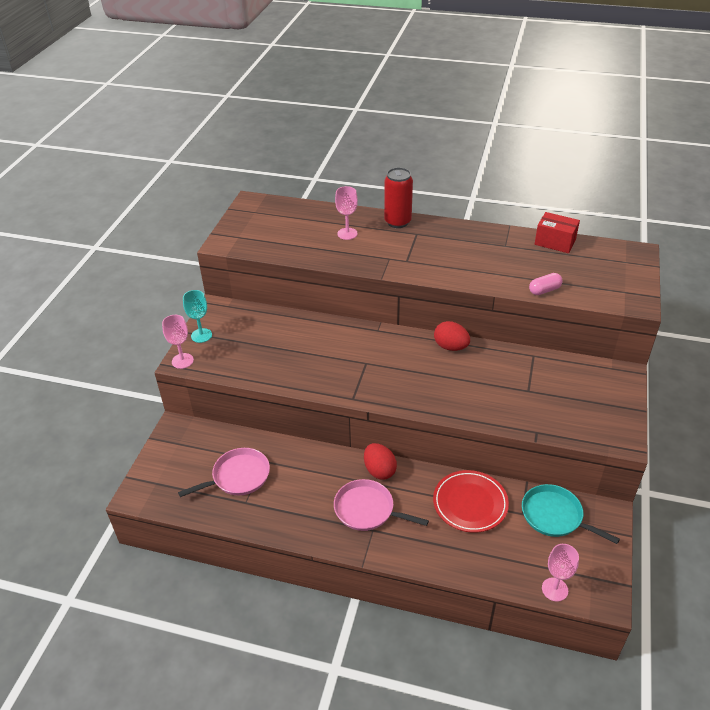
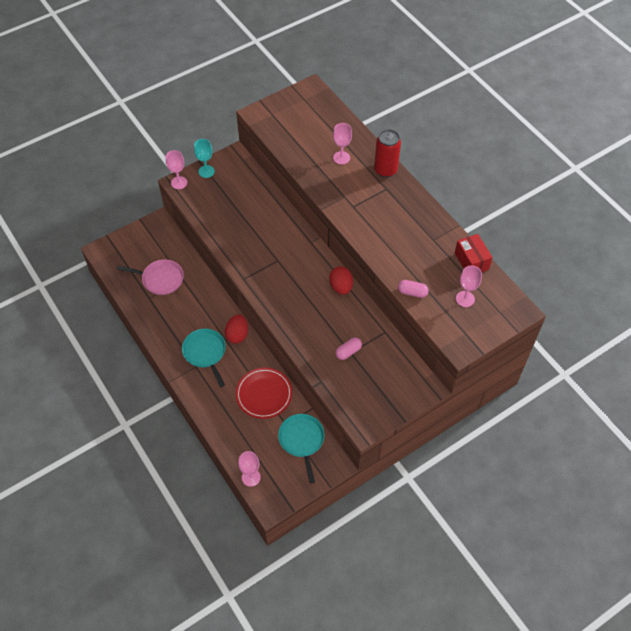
camera: 40 degrees right, 15 degrees up
(367, 510) = (205, 352): pink pan -> turquoise pan
(526, 391) = (348, 352): none -> pink capsule
(589, 269) = (465, 299): none -> pink goblet

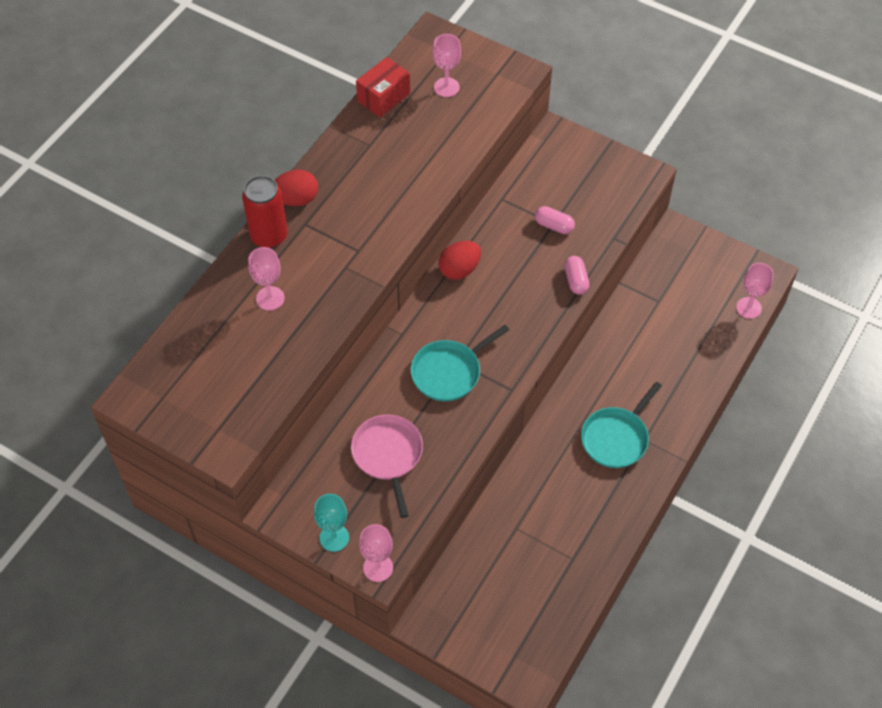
camera: 115 degrees left, 0 degrees up
(160, 279) = (531, 560): pink pan -> pink pan (388, 455)
(237, 335) = (565, 412): red egg -> red egg (296, 199)
(264, 394) = (633, 341): red plate -> none
(302, 440) = (668, 276): turquoise pan -> turquoise pan (449, 372)
(412, 292) = (467, 140): pink capsule -> pink capsule (576, 280)

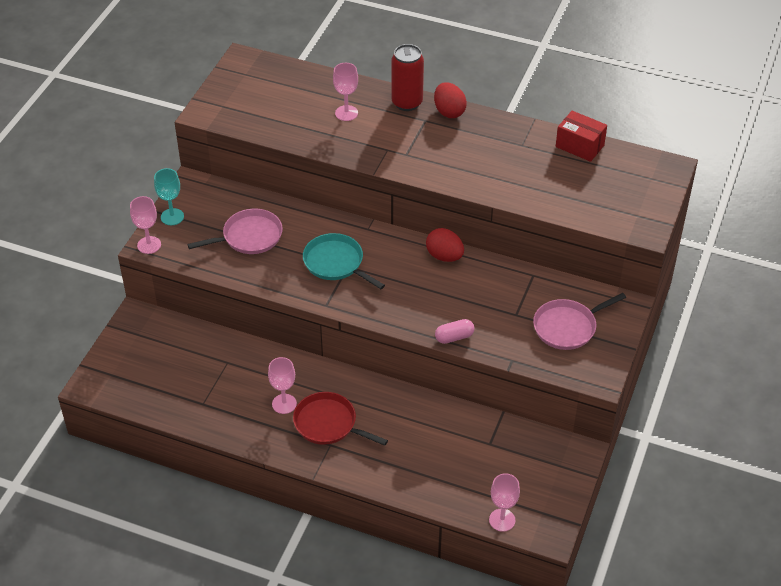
camera: 80 degrees right, 10 degrees down
(446, 87) = (607, 184): pink goblet -> pink goblet (284, 404)
(554, 226) = (513, 315): pink capsule -> none
(577, 185) = (567, 327): none -> pink pan
(616, 438) = (328, 424): turquoise pan -> red pan

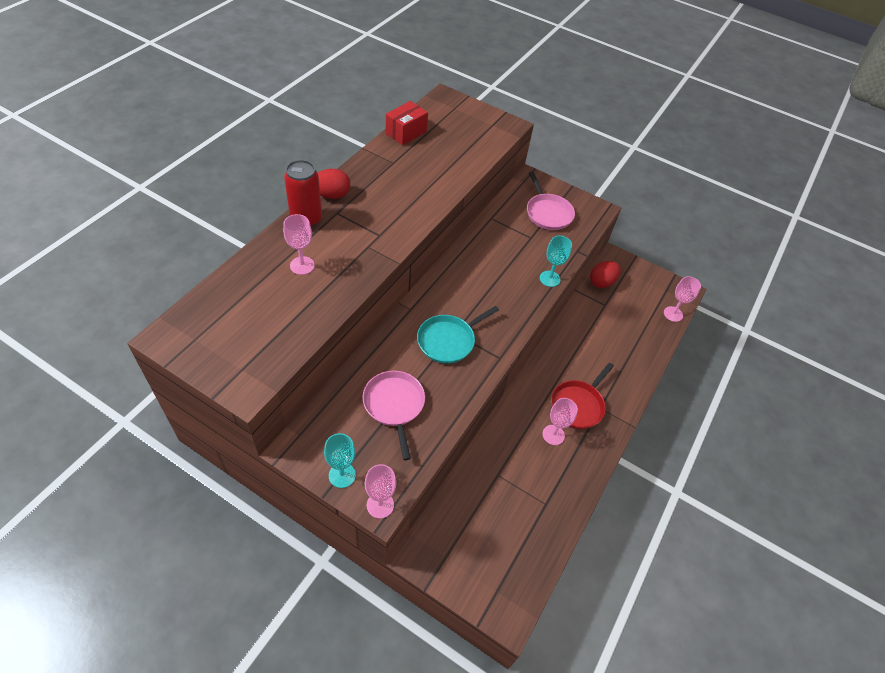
camera: 85 degrees left, 5 degrees up
(444, 256) = (458, 265): red egg -> red egg (602, 282)
(454, 337) = (549, 279): pink capsule -> turquoise goblet

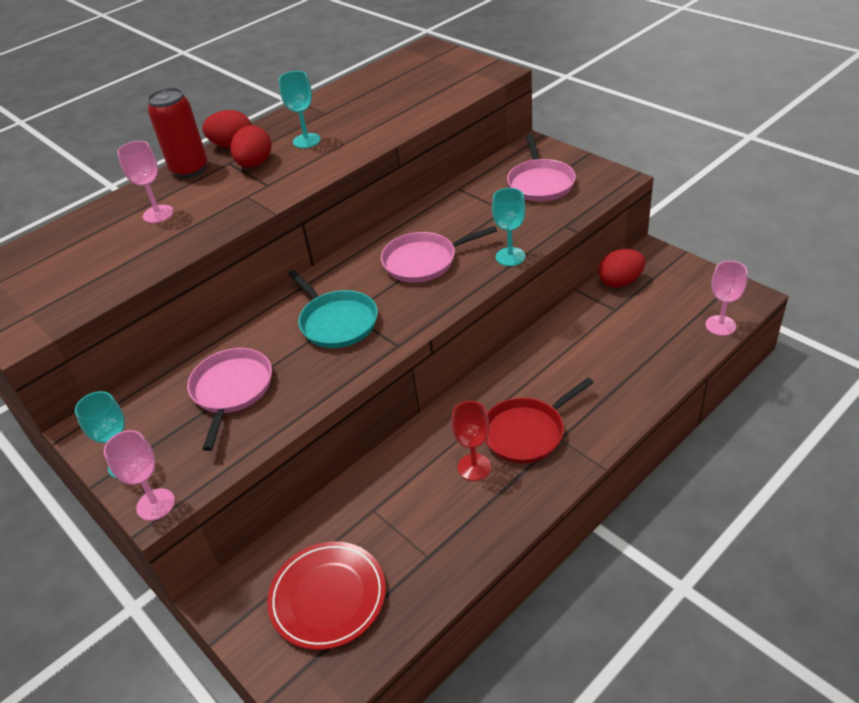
camera: 25 degrees right, 10 degrees down
(359, 214) = (255, 164): none -> red egg
(391, 191) = (306, 141): none -> turquoise goblet
(406, 132) = (357, 84): red box -> none
(448, 341) = (337, 322): turquoise pan -> turquoise pan turned 105 degrees counterclockwise
(490, 285) = (423, 261): none -> pink pan
(491, 543) = (328, 597): none -> red plate
(553, 435) = (474, 467): pink goblet -> red goblet

